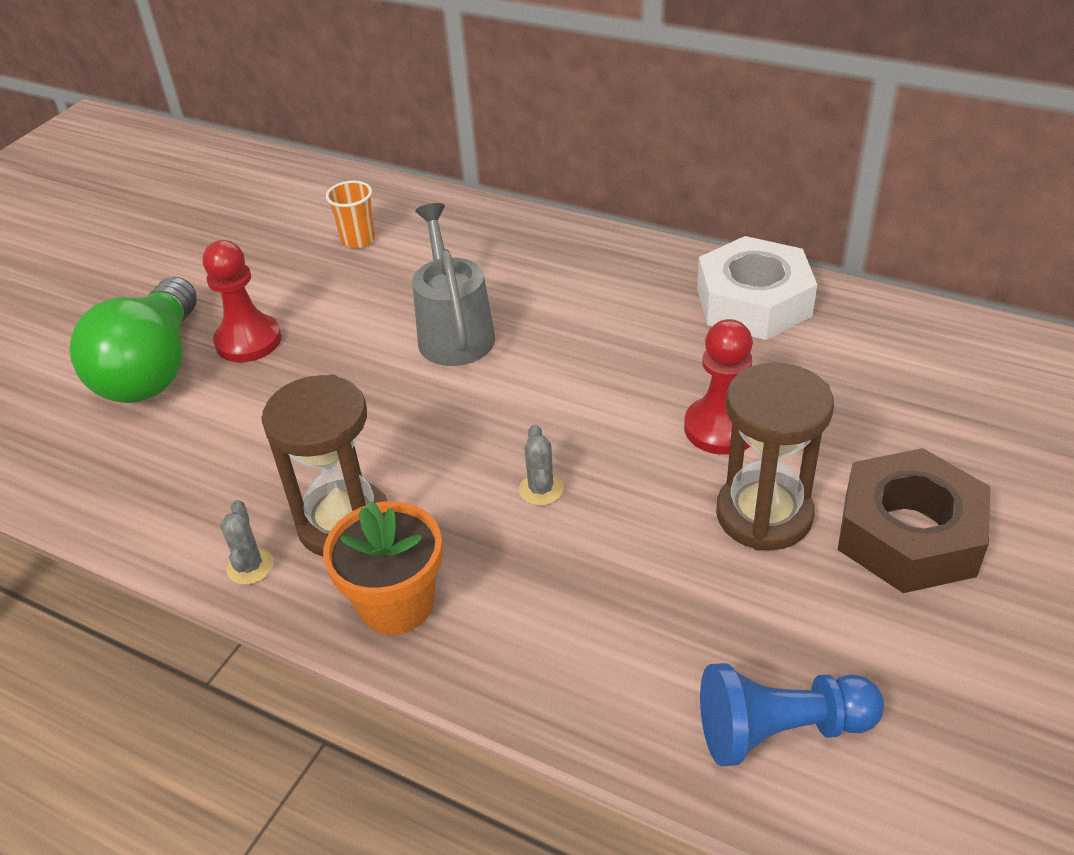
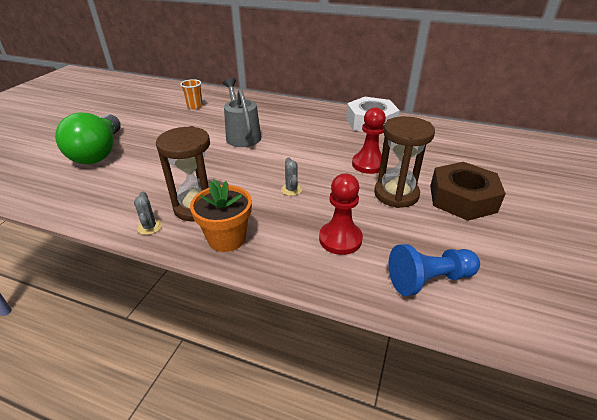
camera: 10 degrees left, 5 degrees down
(248, 341) = (146, 141): red pawn -> red pawn (340, 239)

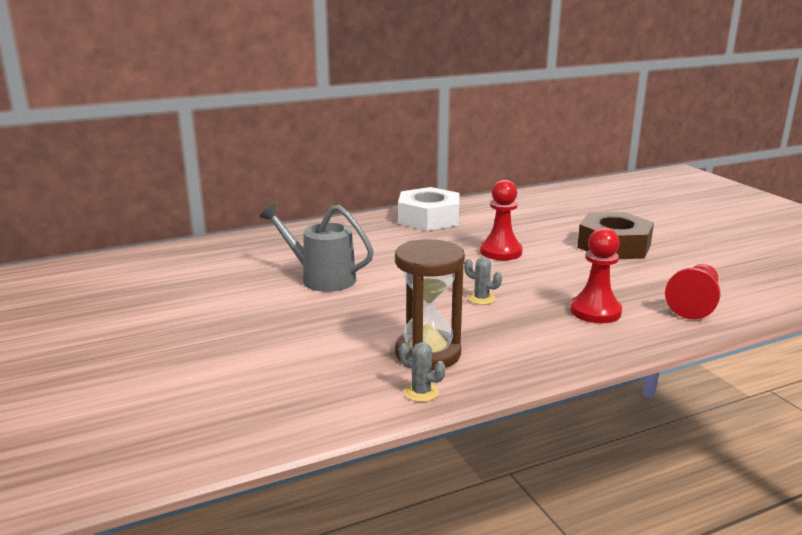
camera: 45 degrees left, 15 degrees down
(99, 152) = (164, 372): green light bulb -> none
(195, 106) = (180, 274): orange cup -> none
(227, 238) = (513, 359): orange flower pot -> none
(396, 194) = (567, 263): brown hourglass -> none
(429, 280) = (694, 303): blue pawn -> red pawn

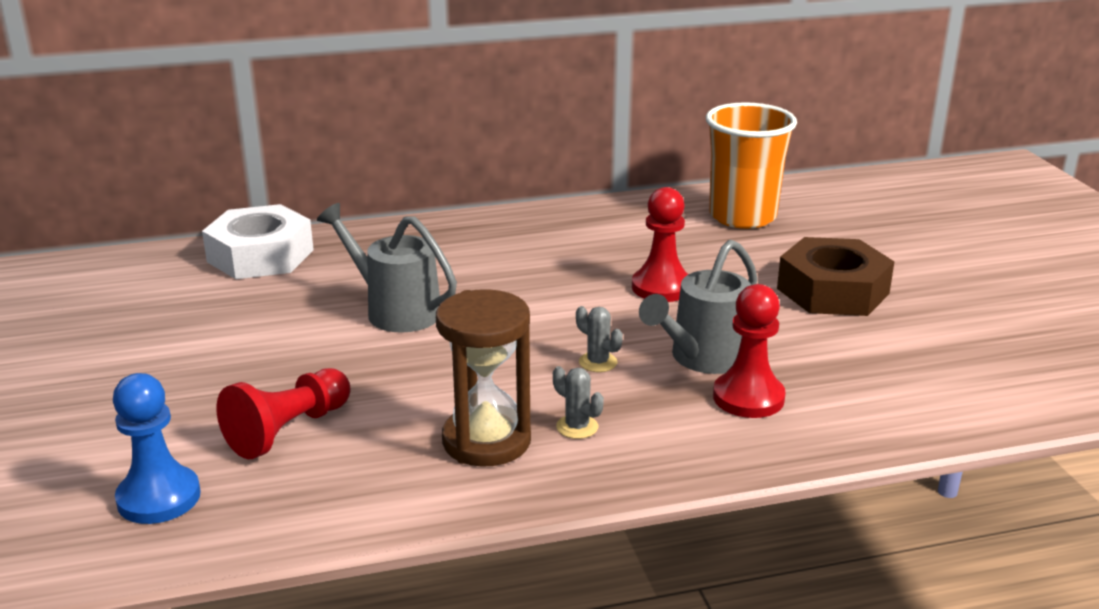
camera: 10 degrees right, 5 degrees up
(192, 415) = (159, 498): none -> blue pawn
(421, 392) = (452, 497): grey cactus -> grey cactus (577, 427)
(429, 218) = (584, 222): white nut -> white nut (260, 256)
(531, 209) = (742, 216): none -> orange cup
(551, 291) = (702, 358): none -> grey watering can
(694, 303) = (900, 398): red pawn -> red pawn (288, 430)

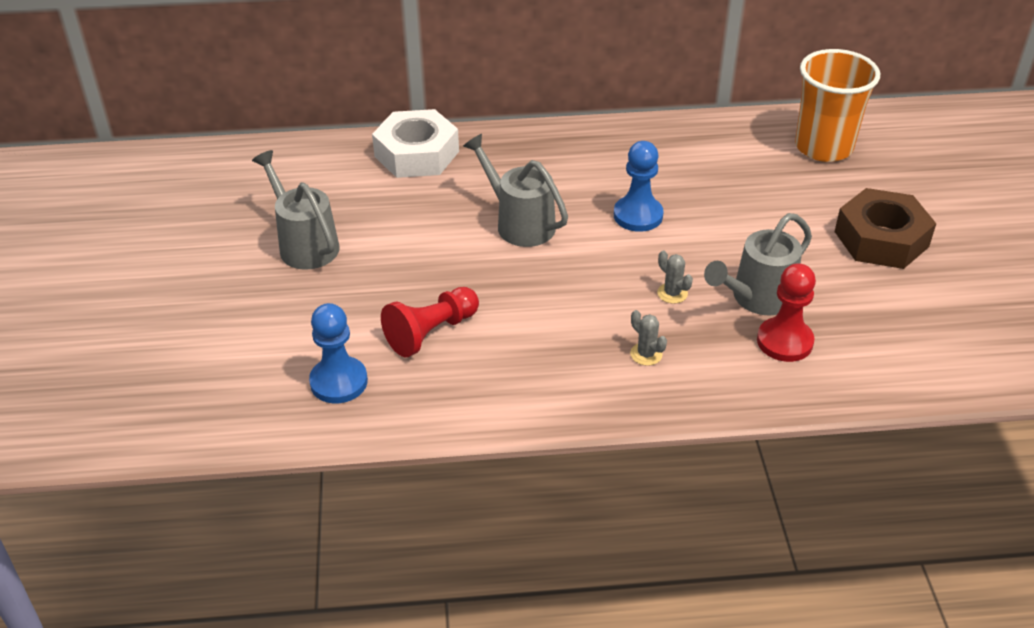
camera: 10 degrees right, 15 degrees up
(113, 353) = (304, 244): none -> grey watering can
(486, 441) = (576, 359): brown hourglass -> none
(541, 292) = (638, 215): none -> blue pawn
(661, 287) = (737, 221): red pawn -> none

